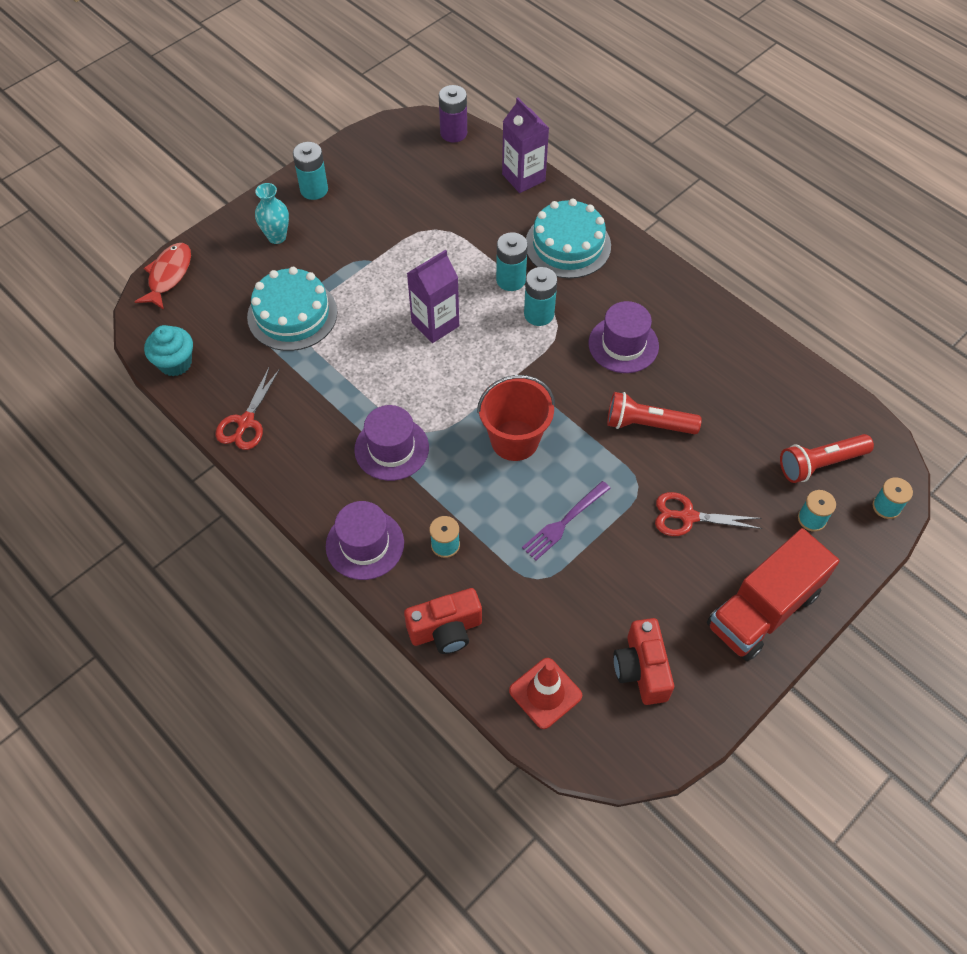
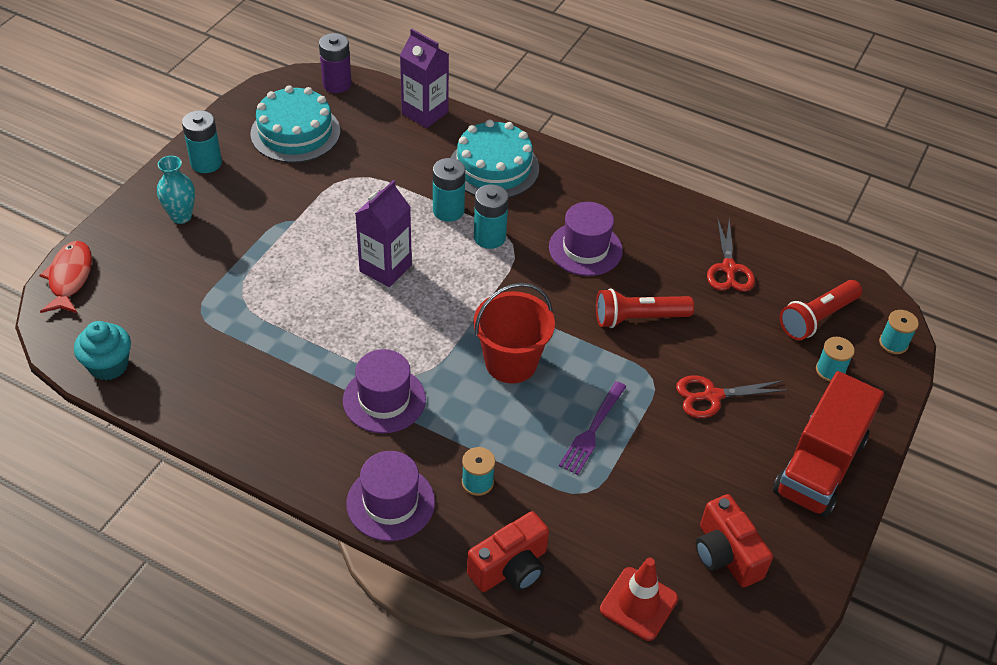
camera: 20 degrees left, 10 degrees down
(245, 422) = (212, 409): red scissors -> red scissors (729, 269)
(292, 314) = (226, 289): turquoise cake -> turquoise cake (295, 132)

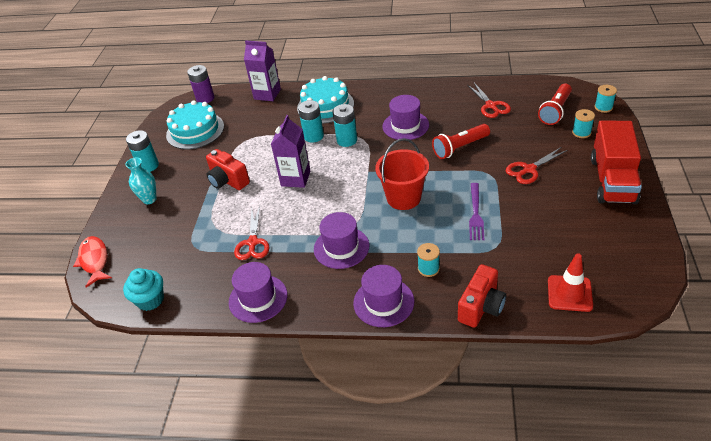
camera: 15 degrees left, 5 degrees down
(239, 424) = (258, 298): none -> purple hat
(276, 341) = (252, 243): none -> red scissors
(725, 554) = (597, 246): red camera -> red camera (228, 181)

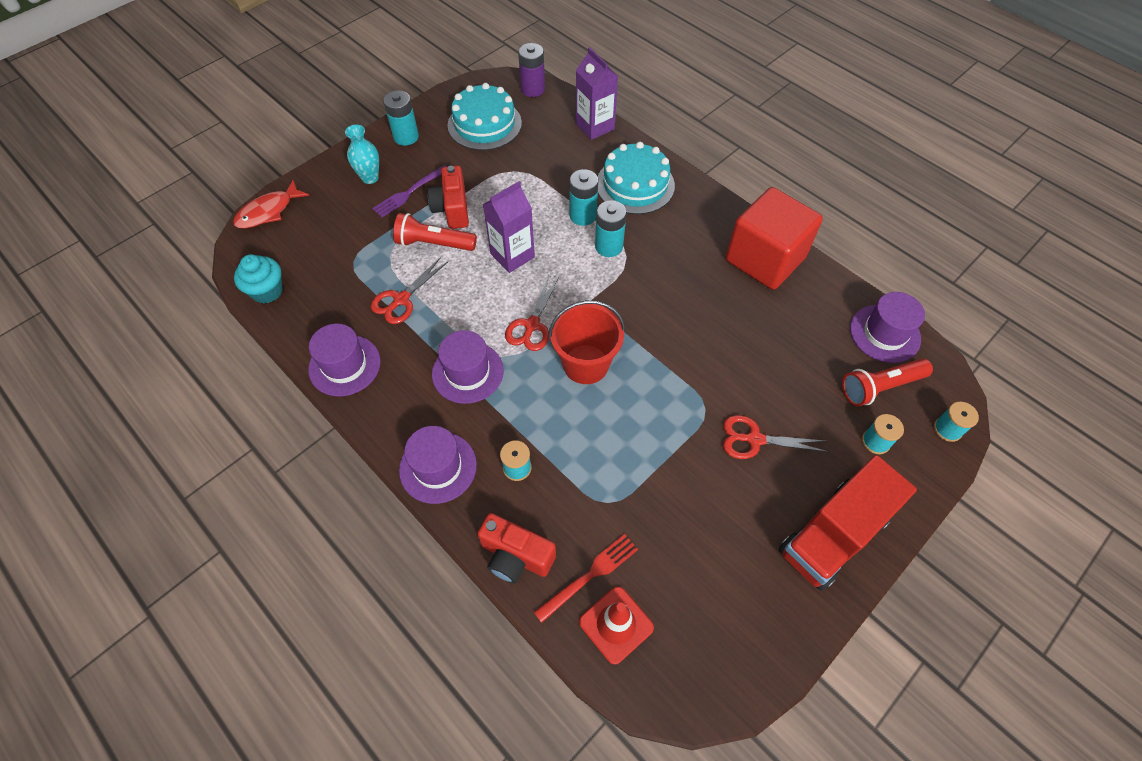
camera: 35 degrees right, 15 degrees up
(94, 260) = (268, 211): red fish -> red fish turned 150 degrees counterclockwise
(405, 126) = (688, 274): purple hat -> purple hat (884, 333)
(436, 96) = (765, 259): none -> red cube
(460, 147) = (713, 349): red flashlight -> red flashlight (434, 243)
(476, 214) = (634, 445): purple fork -> purple fork (409, 193)
(481, 307) = (516, 556): red camera -> red camera turned 45 degrees clockwise
(491, 106) = (812, 320): red scissors -> red scissors (532, 325)
(529, 283) = (590, 575): none -> red fork

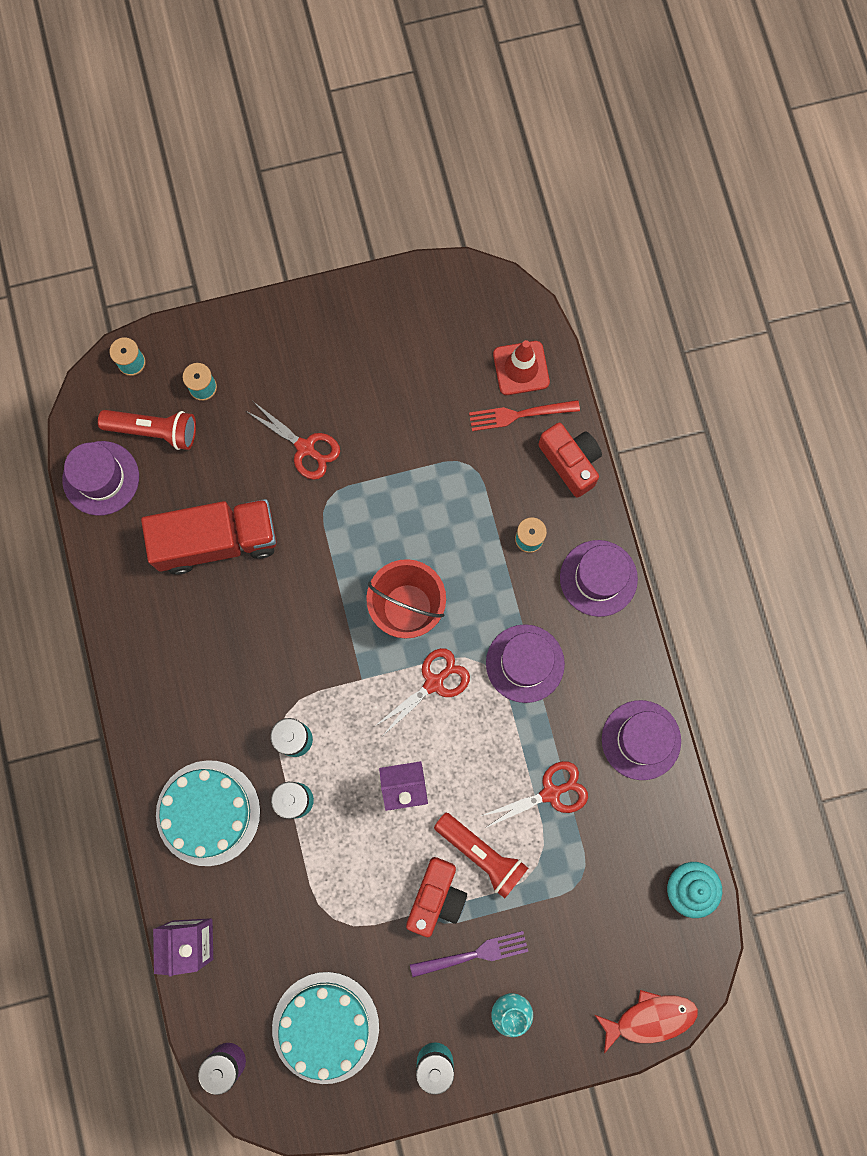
camera: 150 degrees left, 20 degrees up
(765, 259) = (144, 627): red cube -> none
(833, 534) = (303, 337): red truck -> red truck (217, 541)

